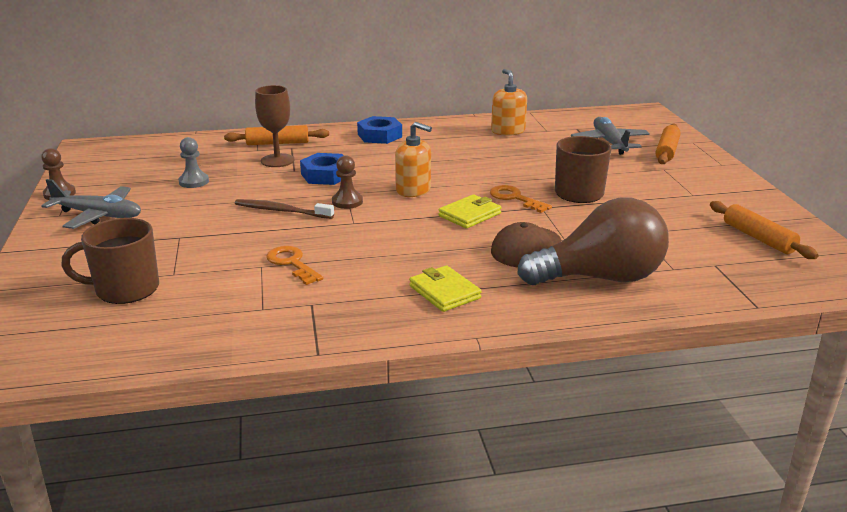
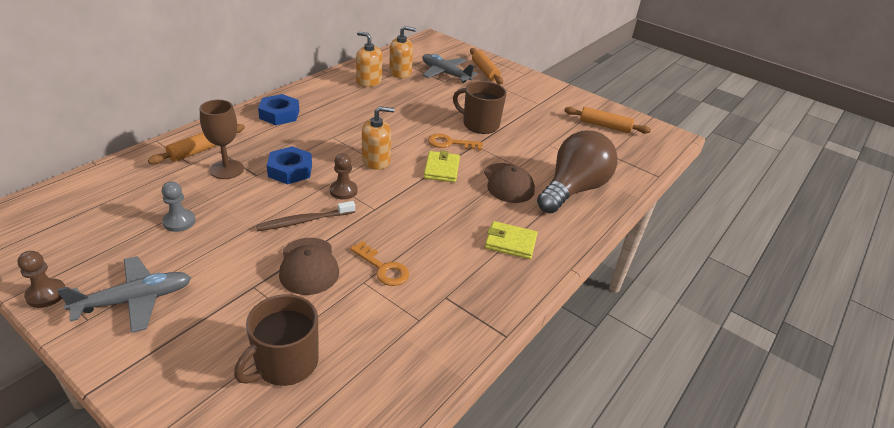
camera: 45 degrees left, 10 degrees up
(237, 240) = (308, 266): none -> brown cap
(292, 263) = (383, 268): orange key -> orange key turned 150 degrees counterclockwise
(556, 131) = (400, 72): none -> orange soap dispenser

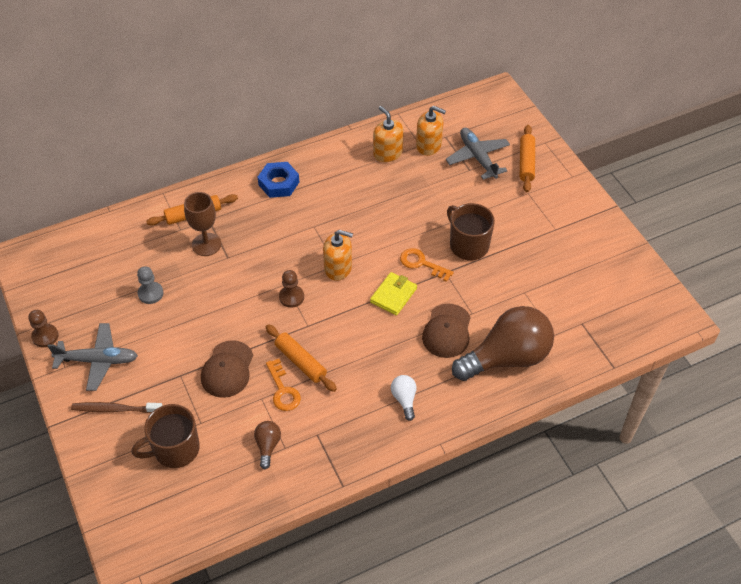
camera: 30 degrees right, 15 degrees up
(290, 170) = (258, 259): blue nut -> none
(304, 221) = (244, 321): brown toothbrush -> brown toothbrush (116, 409)
(398, 324) = (268, 446): none -> brown light bulb
(510, 242) = (404, 399): yellow wallet -> white light bulb
(605, 126) = (608, 282): orange rolling pin -> orange rolling pin (300, 362)

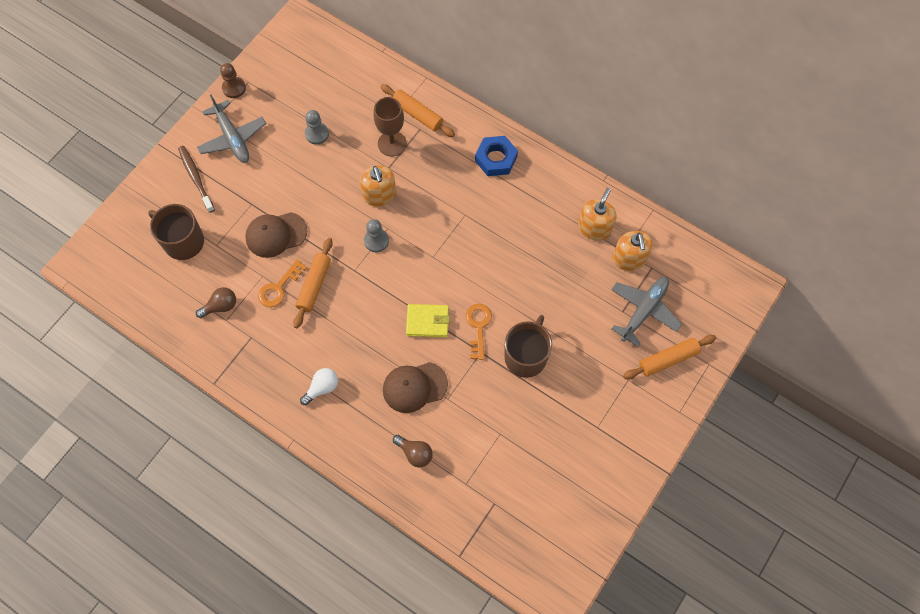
camera: 60 degrees right, 15 degrees up
(291, 297) = (376, 241): brown pawn -> grey pawn
(338, 268) = (430, 260): orange soap dispenser -> orange soap dispenser (379, 195)
(507, 358) = (415, 453): brown light bulb -> brown light bulb, size x0.42

